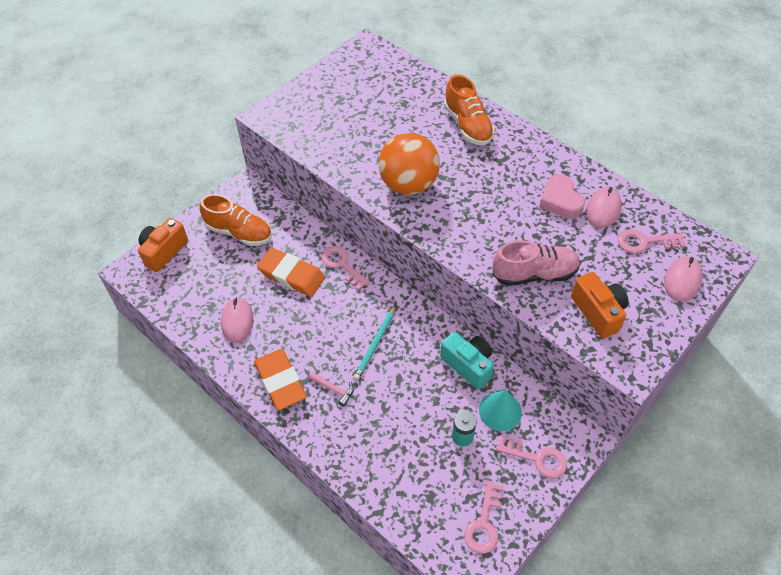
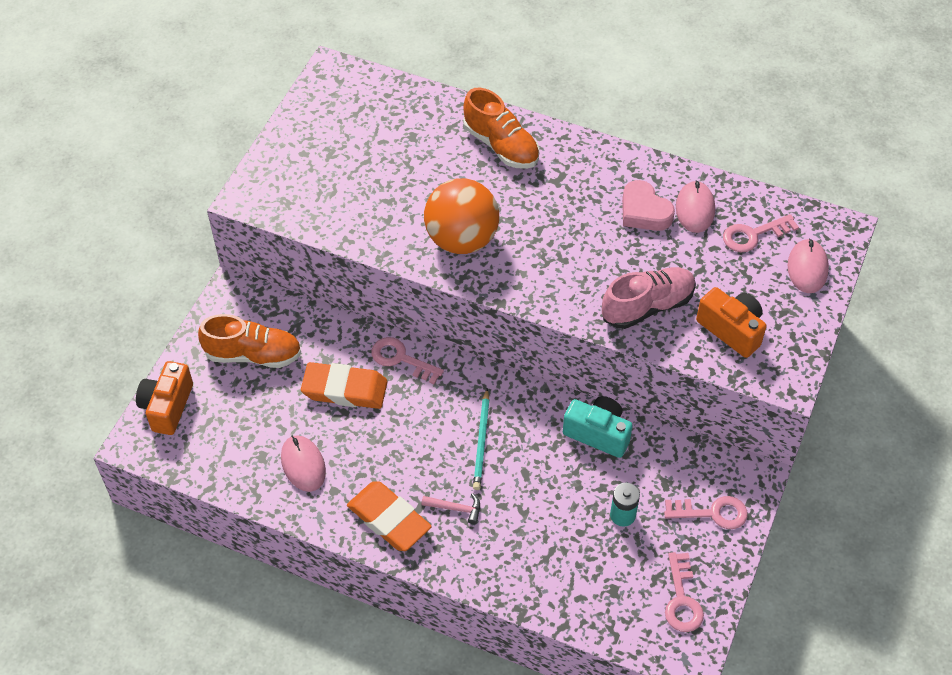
camera: 20 degrees left, 0 degrees up
(500, 411) = (653, 474): turquoise cone -> none

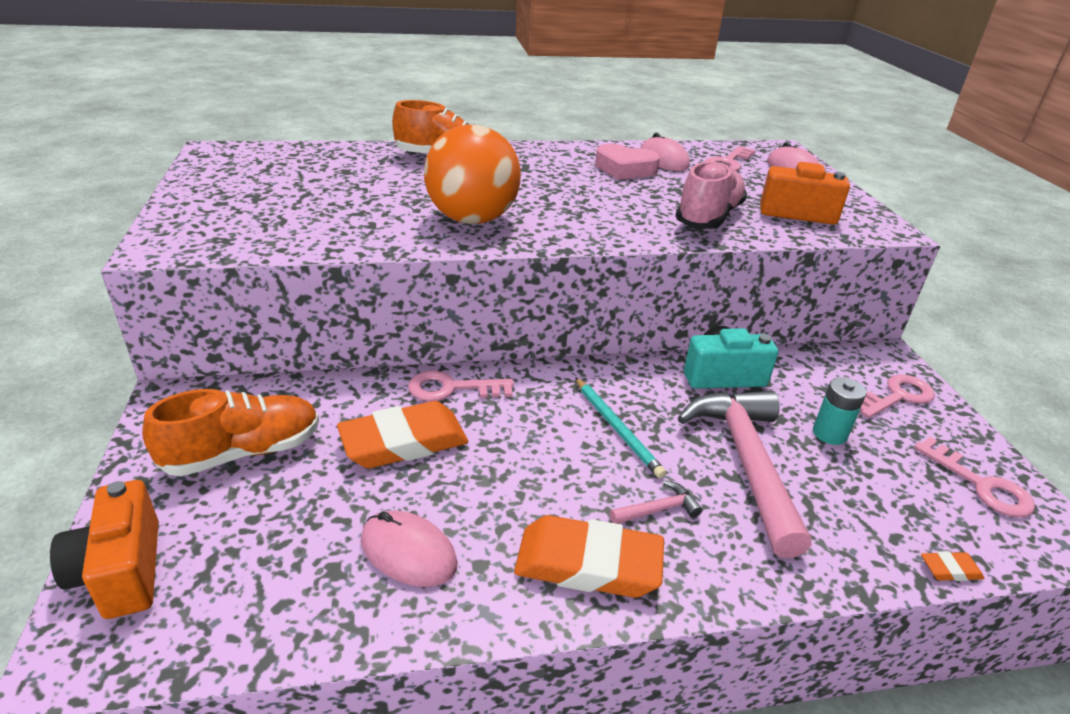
camera: 35 degrees left, 20 degrees down
(542, 506) = (746, 462): none -> pink hammer
(589, 630) = (950, 570): none -> orange eraser

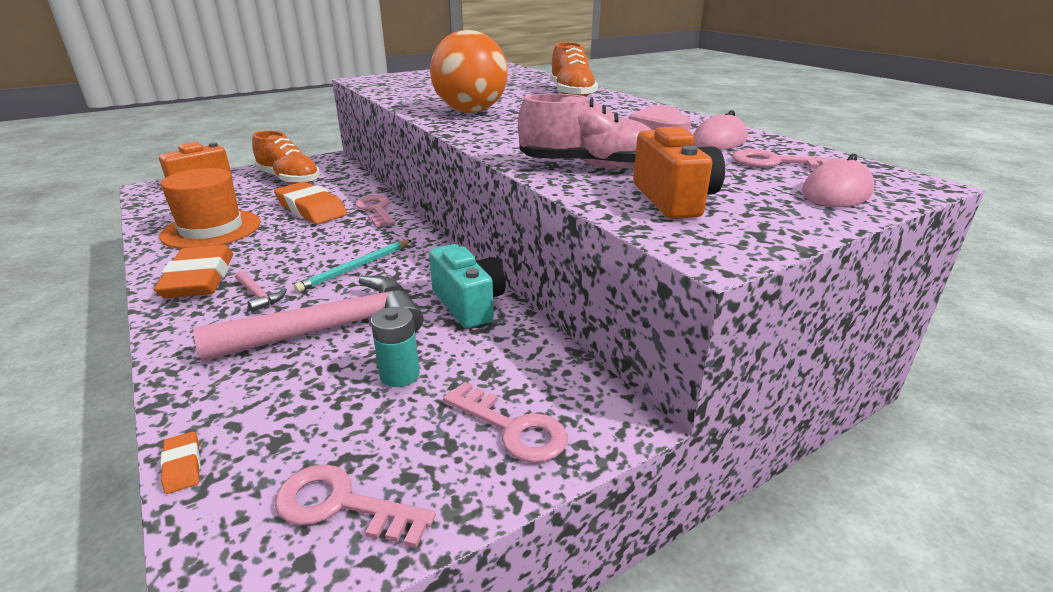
camera: 70 degrees right, 5 degrees down
(408, 552) = (211, 229): pink mouse -> orange hat
(980, 484) = (342, 505): pink key -> pink key turned 75 degrees clockwise

